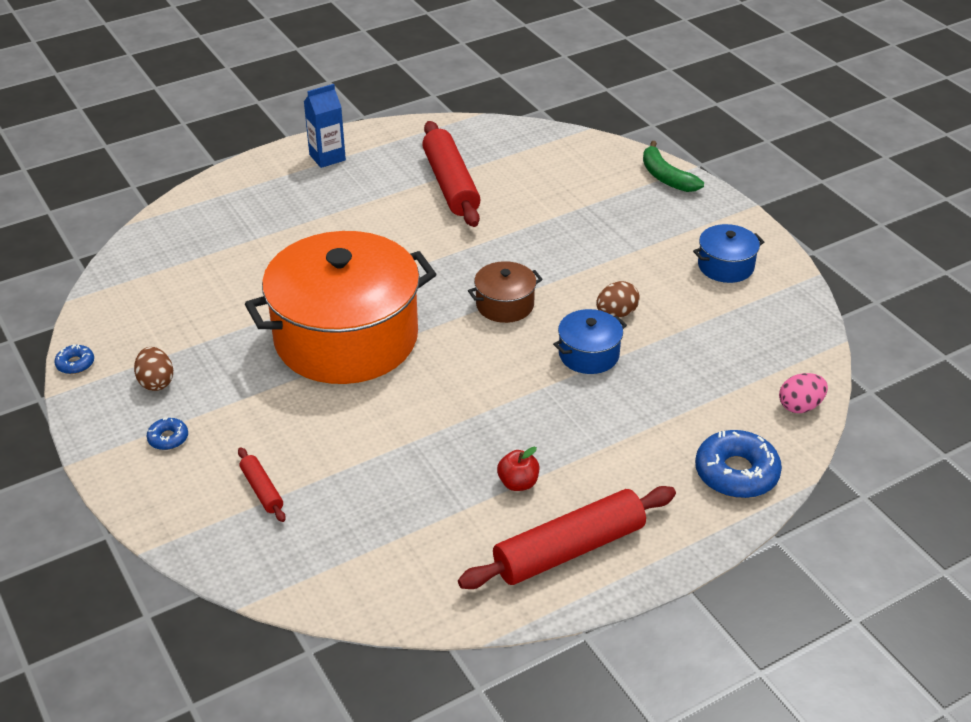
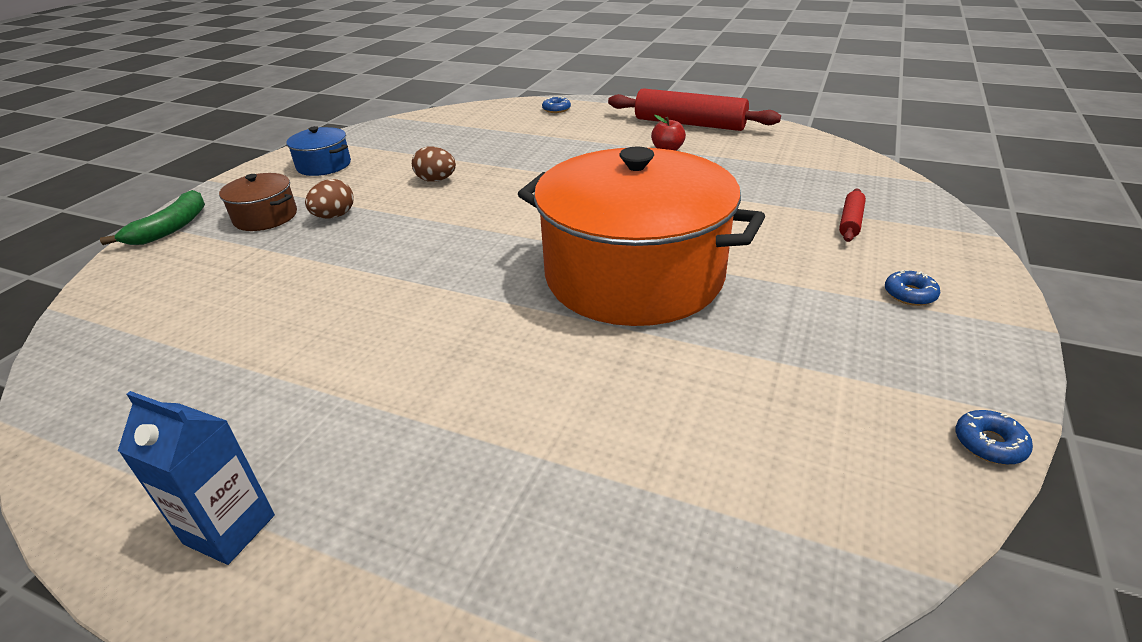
camera: 125 degrees left, 5 degrees down
(156, 382) = (881, 352): brown egg -> brown egg (334, 216)
(450, 184) = (259, 350): red rolling pin -> none
(505, 305) = (479, 224): brown pot -> brown pot (265, 217)
(588, 354) = (502, 173): blue pot -> none
(736, 473) = (556, 109): blue donut -> blue donut, size x0.49
(800, 406) = (471, 111): pink egg -> none

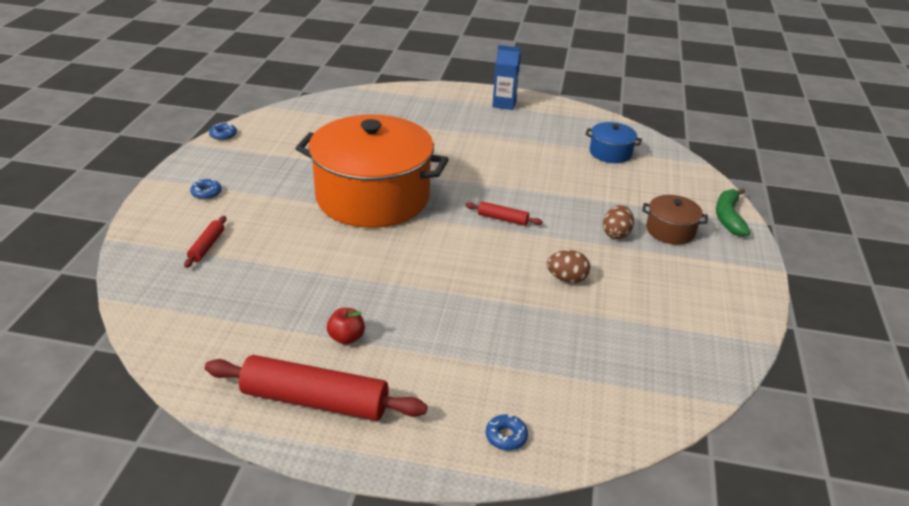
camera: 165 degrees right, 0 degrees up
(324, 165) = (699, 295): blue pot -> blue pot (610, 153)
(459, 238) = (503, 219): none -> red rolling pin

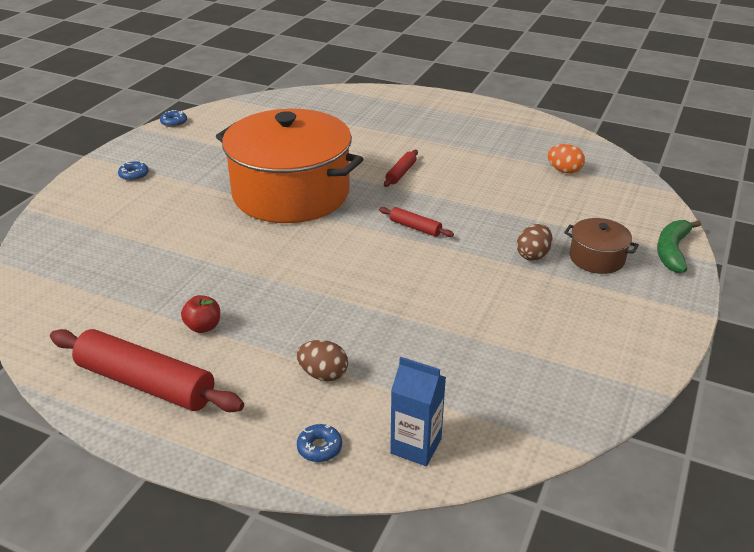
camera: 15 degrees right, 0 degrees up
(207, 246) = (111, 224): red rolling pin -> red rolling pin (401, 173)
(504, 104) = (469, 112): blue carton -> blue carton (416, 446)
(566, 279) = (457, 296): brown egg -> brown egg (323, 374)
(610, 153) = (564, 171): blue pot -> orange egg

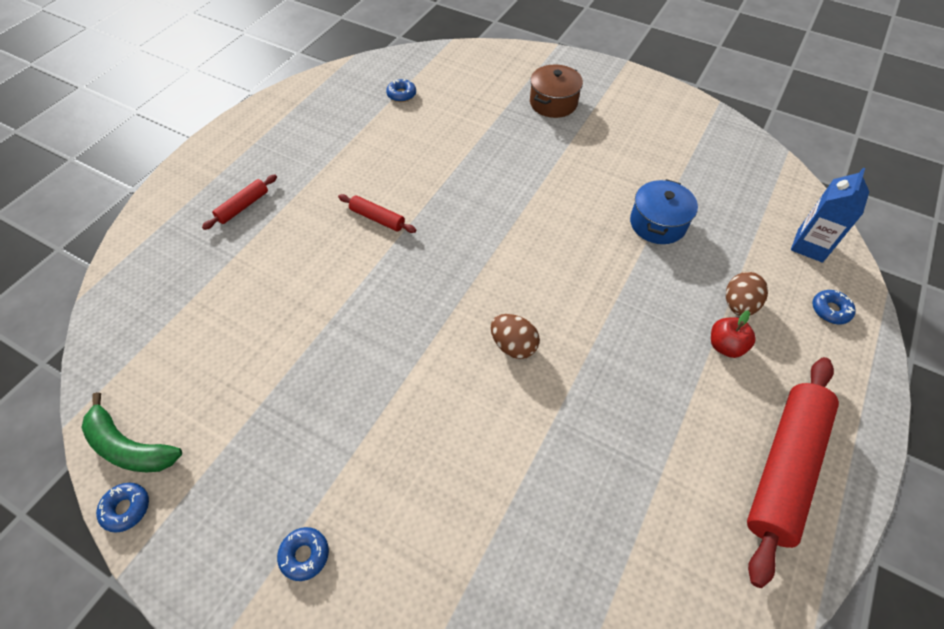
camera: 85 degrees left, 20 degrees up
(203, 327) = (682, 416): red apple -> red apple (725, 346)
(291, 193) = (404, 330): orange pot -> none
(415, 227) = (494, 216): red rolling pin -> red rolling pin (243, 206)
(427, 325) = (658, 223): none -> blue pot
(533, 255) = (548, 140): brown egg -> brown egg (513, 345)
(564, 171) = (401, 94): orange egg -> blue donut
(672, 251) = (544, 61): green banana -> green banana (129, 447)

